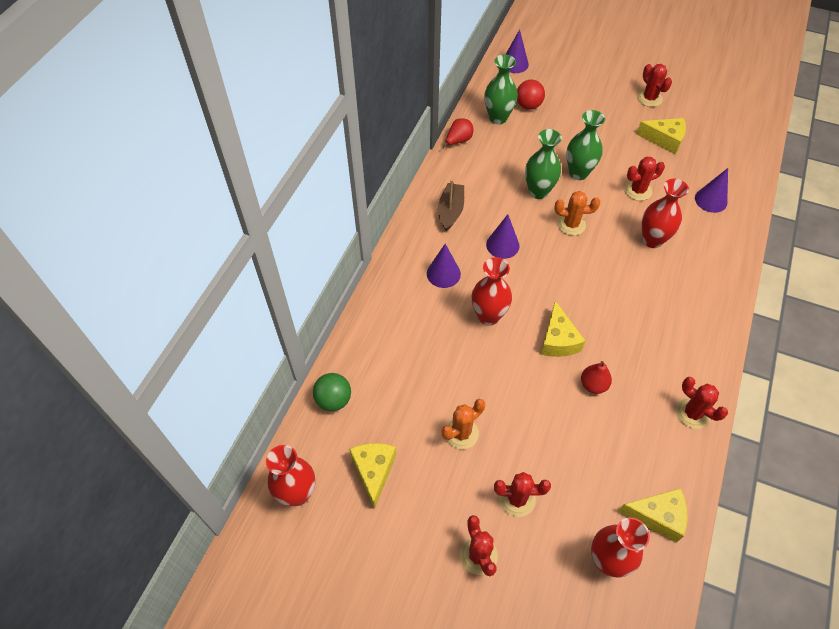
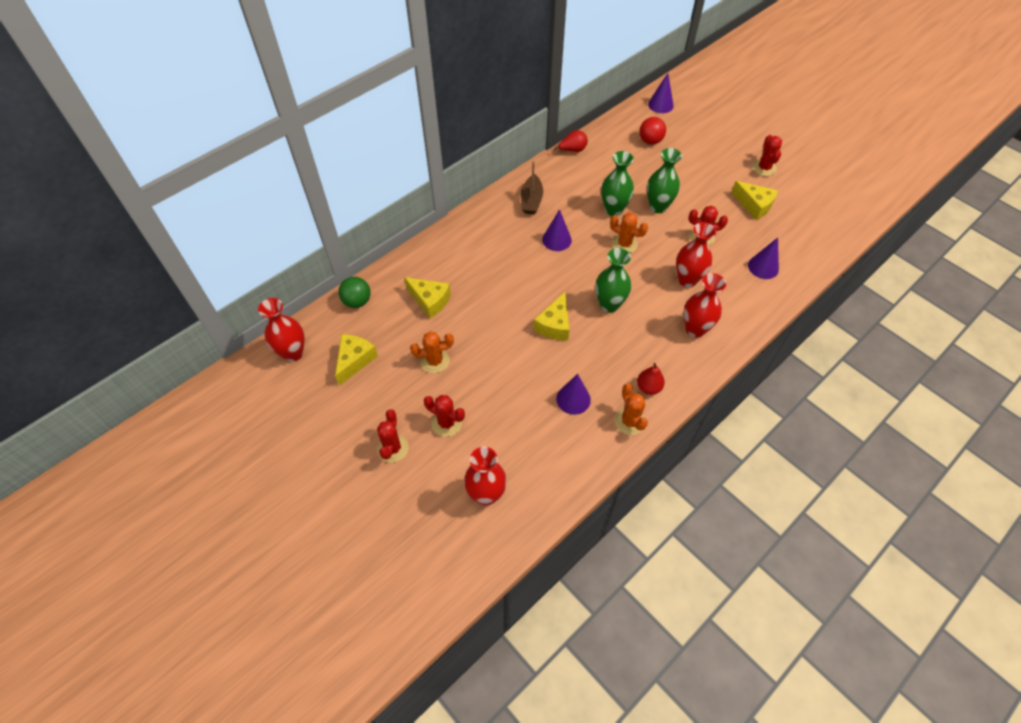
camera: 25 degrees right, 0 degrees up
(443, 273) = (495, 244): purple cone -> purple cone (573, 399)
(450, 211) = (531, 200): brown boat -> brown boat turned 150 degrees clockwise
(488, 316) = (510, 287): red vase -> red vase (695, 329)
(498, 118) = (617, 143): green vase -> green vase (609, 305)
(593, 385) = (561, 368): red pear -> red pear (648, 387)
(657, 516) = (548, 482): yellow cheese -> yellow cheese (430, 301)
(692, 413) = (629, 421): red cactus -> orange cactus

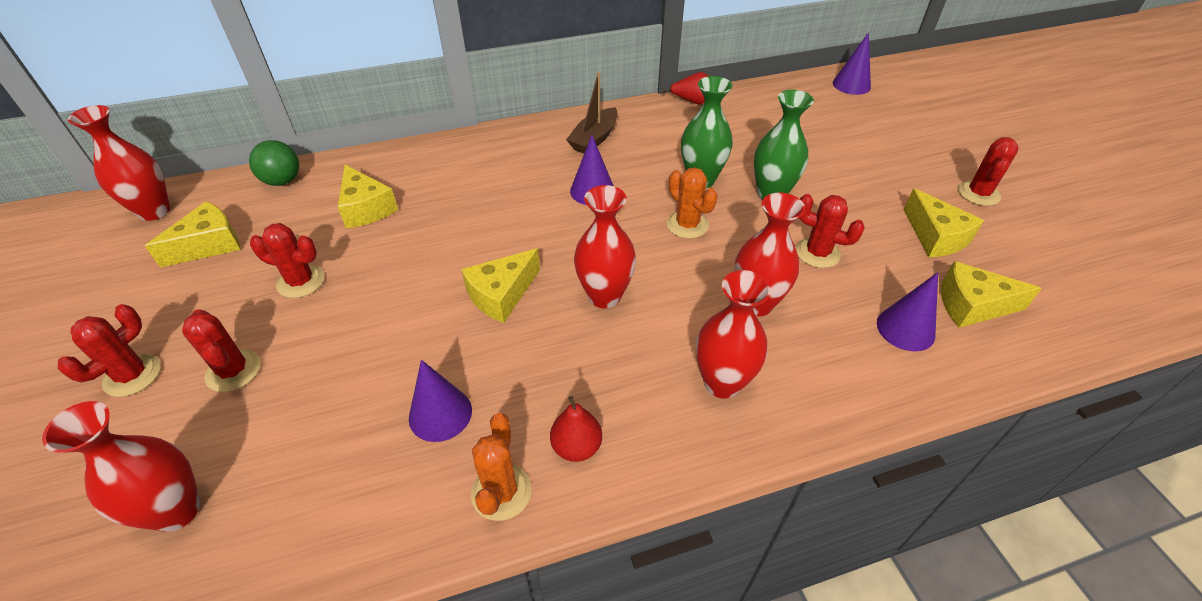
camera: 25 degrees right, 10 degrees down
(435, 361) = (301, 281): orange cactus -> red cactus
(609, 305) = (604, 296): green vase -> red vase
(650, 141) = (810, 118): red ball -> none
(787, 242) = (972, 306): none -> yellow cheese

